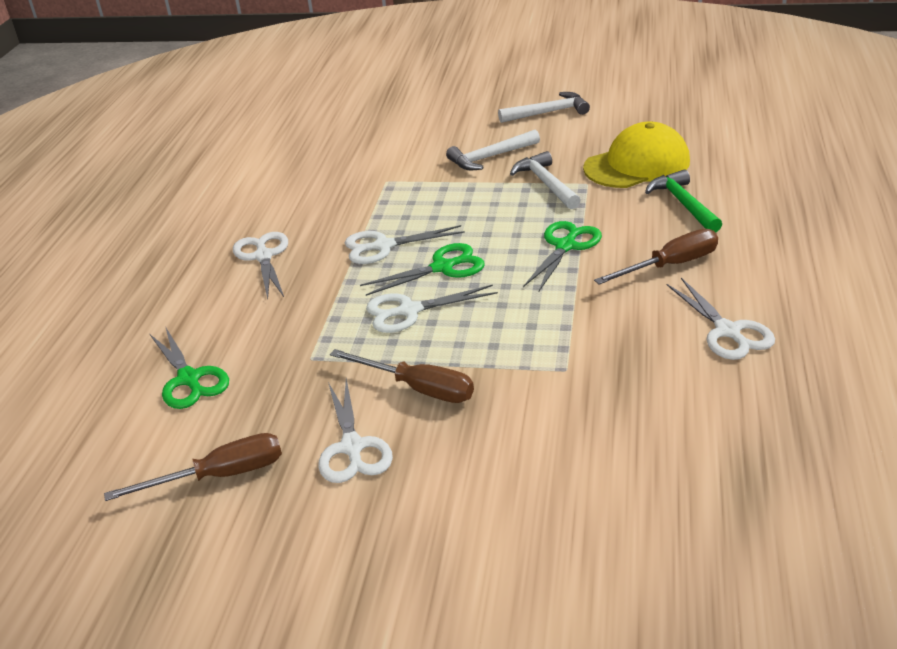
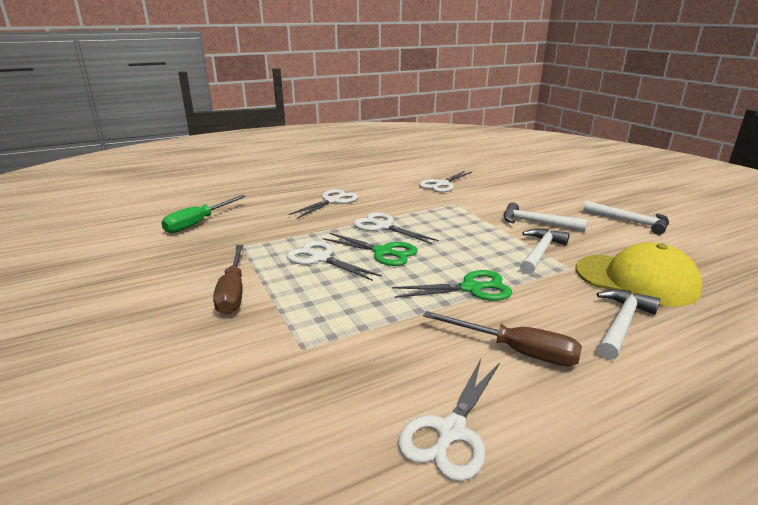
camera: 50 degrees right, 10 degrees down
(189, 379) = (198, 223): green scissors -> green screwdriver
(220, 476) = (108, 261): brown screwdriver -> none
(352, 447) = (152, 291): white scissors -> white scissors (442, 184)
(683, 204) = (621, 324): green hammer -> white hammer

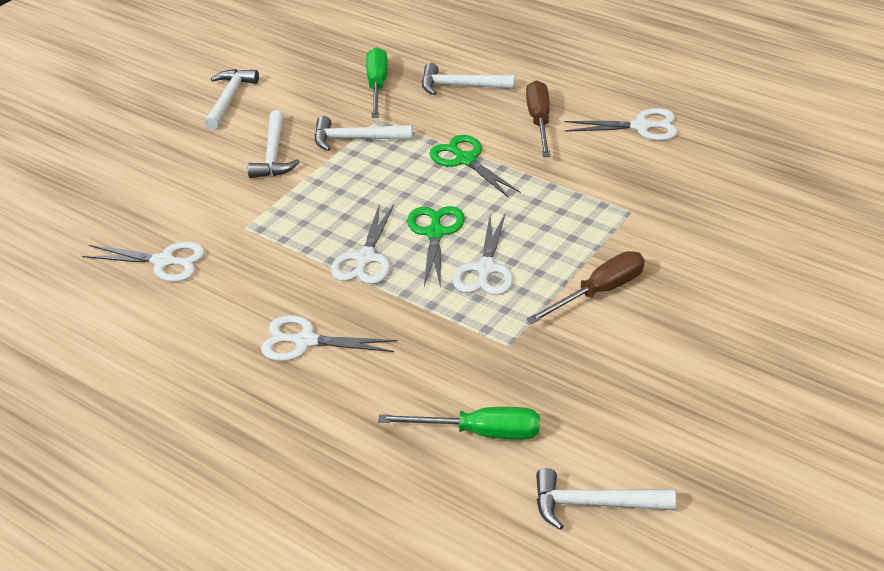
camera: 115 degrees left, 15 degrees up
(102, 235) = (593, 504): none -> white hammer
(636, 280) = (377, 86): yellow cap -> green screwdriver

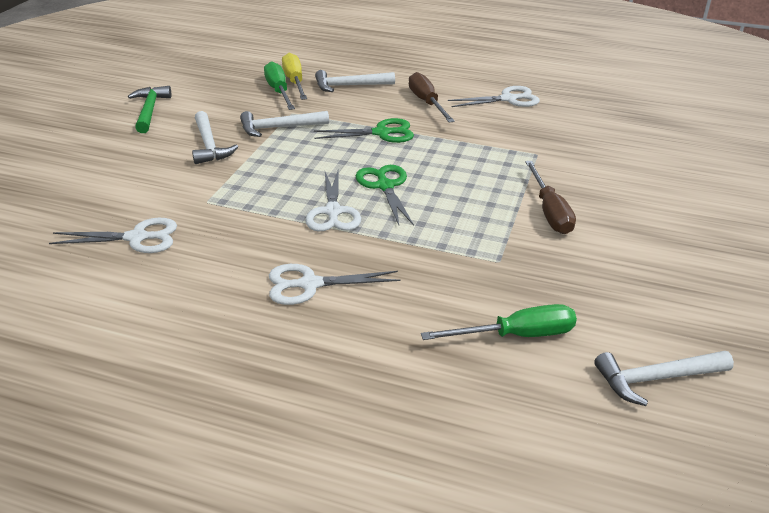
camera: 20 degrees left, 5 degrees down
(229, 99) = (149, 110): white hammer -> green hammer
(401, 73) = (295, 82): none -> yellow screwdriver
(465, 160) = (381, 133): green scissors -> green scissors turned 135 degrees clockwise
(485, 269) = (444, 207): white scissors -> none
(599, 292) = (549, 211): brown screwdriver -> brown screwdriver turned 135 degrees clockwise

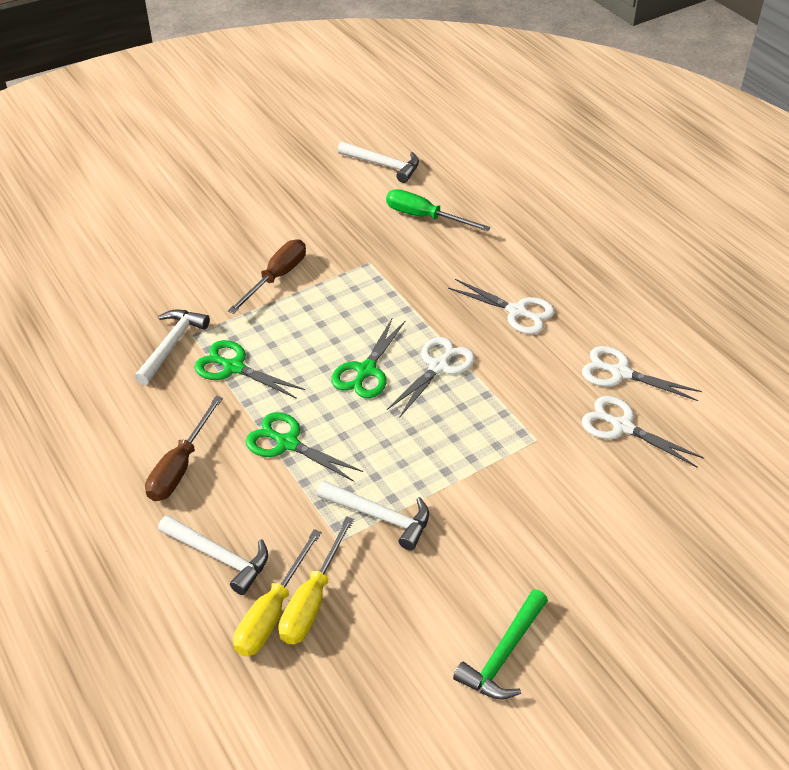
camera: 140 degrees left, 10 degrees up
(209, 145) = (478, 528): white hammer -> white hammer (172, 345)
(279, 91) = (312, 600): green screwdriver -> yellow screwdriver
(477, 150) = (234, 367): none -> green scissors
(508, 99) = (95, 420): white scissors -> white scissors (620, 373)

